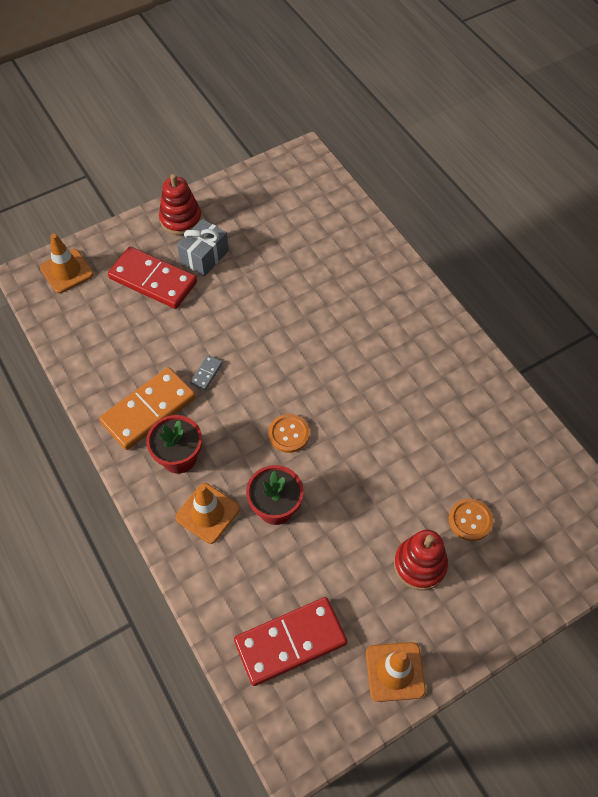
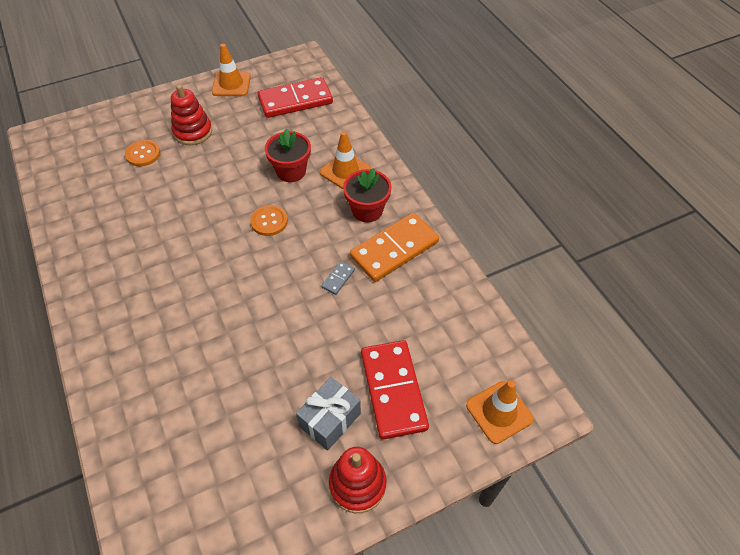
camera: 175 degrees left, 5 degrees down
(153, 280) = (393, 390): red domino -> red domino turned 45 degrees clockwise

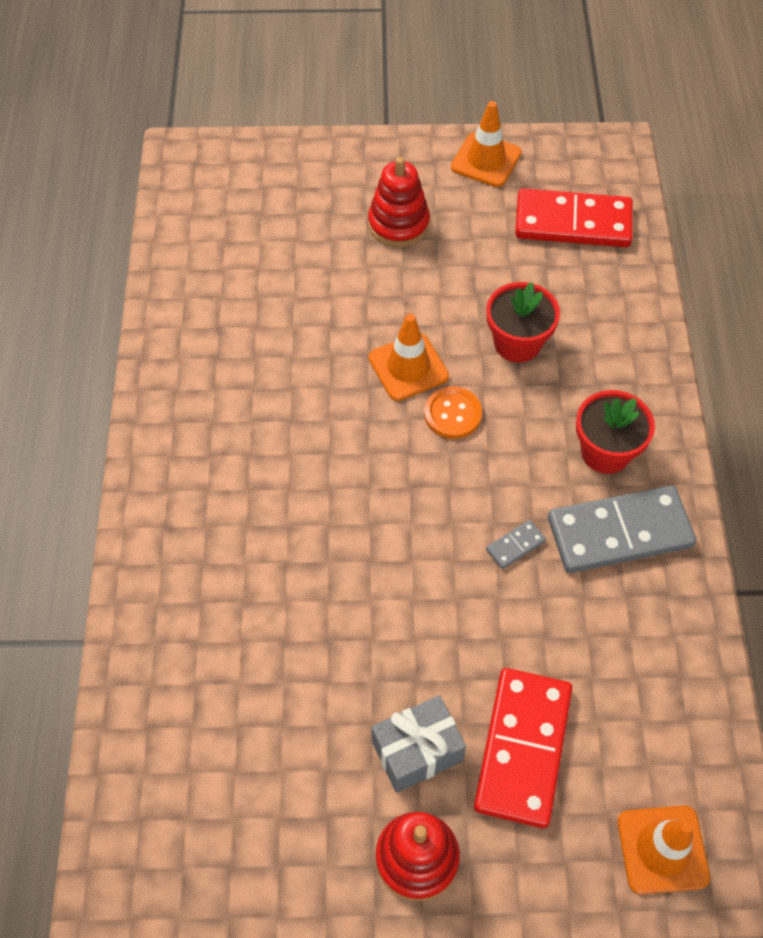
camera: 25 degrees right, 5 degrees up
(143, 154) = (315, 236): orange button -> none
(345, 171) = (600, 373): orange traffic cone -> orange traffic cone (408, 367)
(394, 249) = (619, 532): orange domino -> grey domino

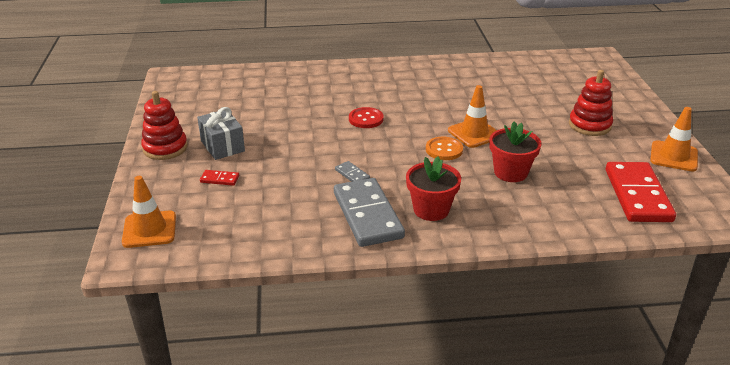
camera: 85 degrees right, 25 degrees down
(347, 513) = (366, 119): none -> red button
(523, 748) = (219, 179): red domino -> red domino, size x0.41

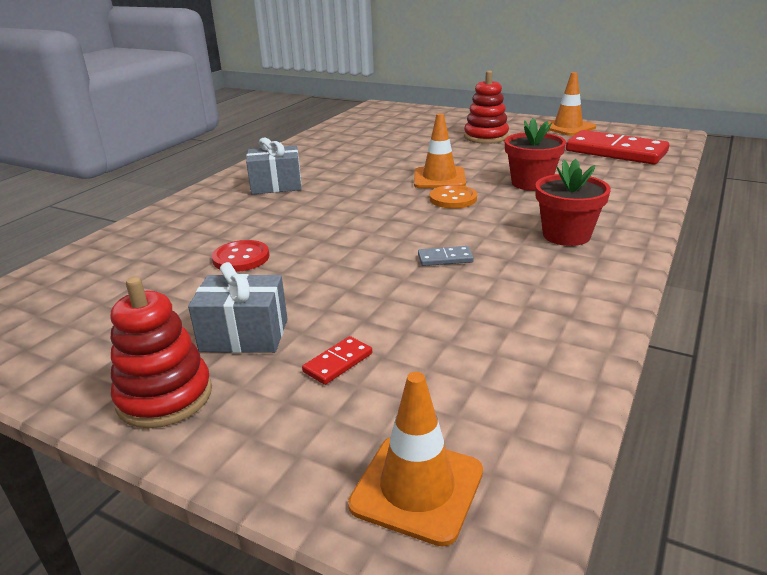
camera: 55 degrees left, 5 degrees down
(366, 119) = (330, 219): red button -> red button (241, 258)
(368, 215) = (547, 273): grey domino -> none
(393, 83) = (276, 185): none -> grey gift

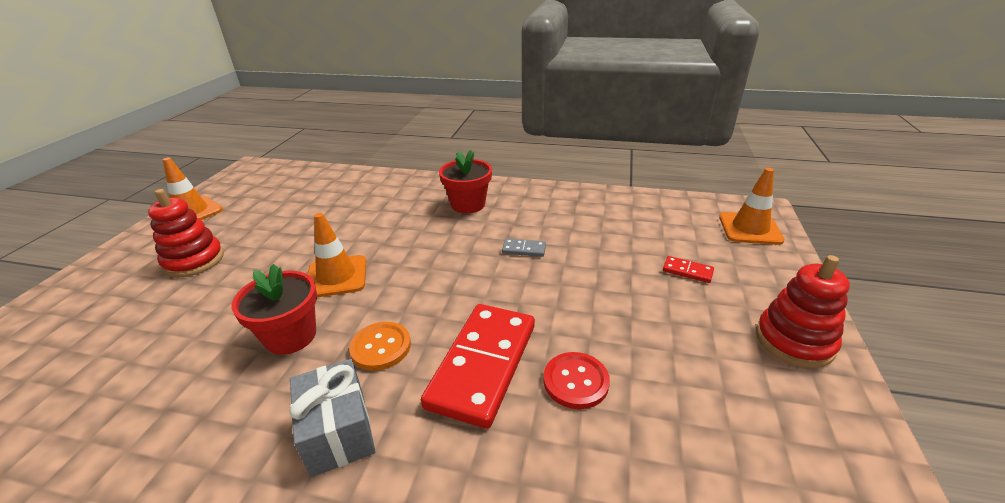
camera: 105 degrees left, 5 degrees up
(244, 335) = (696, 326): grey gift -> none
(445, 258) = (524, 249): grey domino -> grey domino turned 60 degrees counterclockwise
(453, 199) = (397, 261): orange button -> orange button (381, 347)
(531, 183) = (359, 223): red flower pot -> red flower pot (291, 336)
(615, 152) = (286, 189): red domino -> red domino (483, 365)

